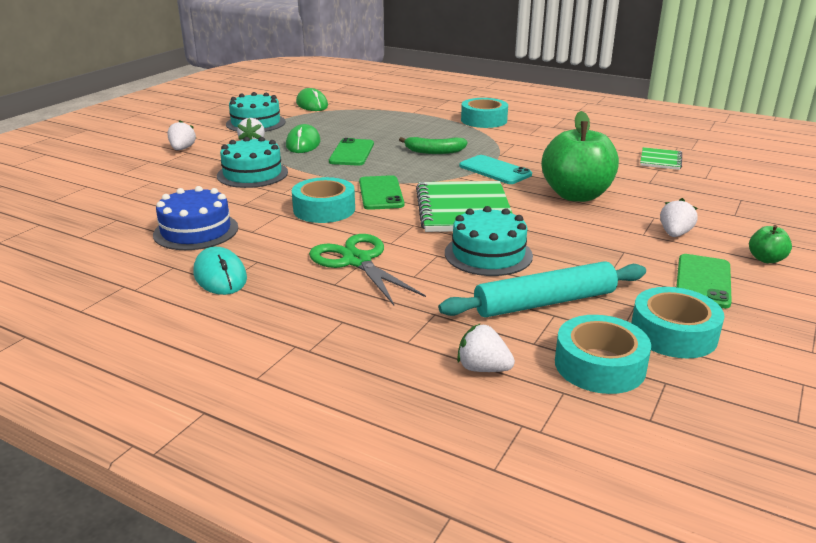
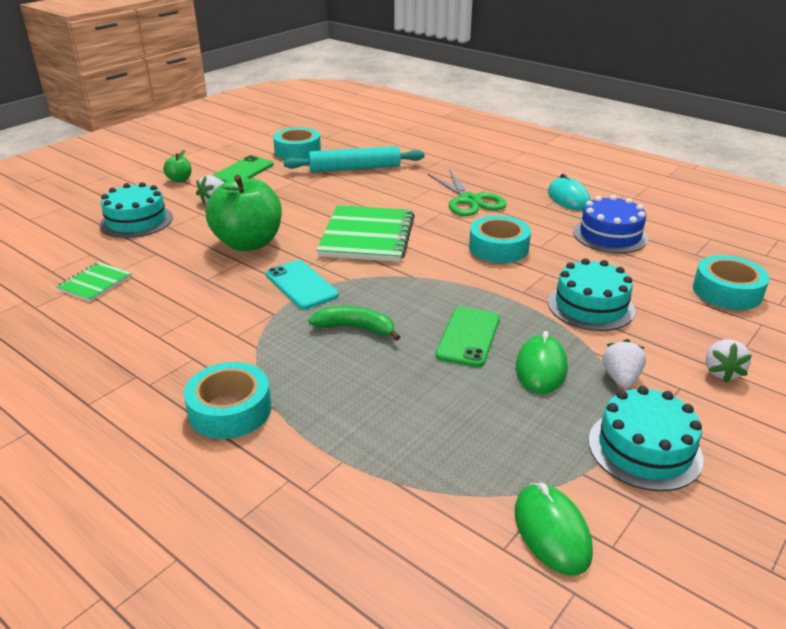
camera: 170 degrees left, 5 degrees up
(381, 193) = (440, 263): green phone -> none
(483, 368) = (409, 146): white strawberry -> none
(488, 254) = (370, 198): turquoise cake -> turquoise cake (136, 221)
(599, 365) = (350, 143): turquoise tape -> turquoise tape (727, 291)

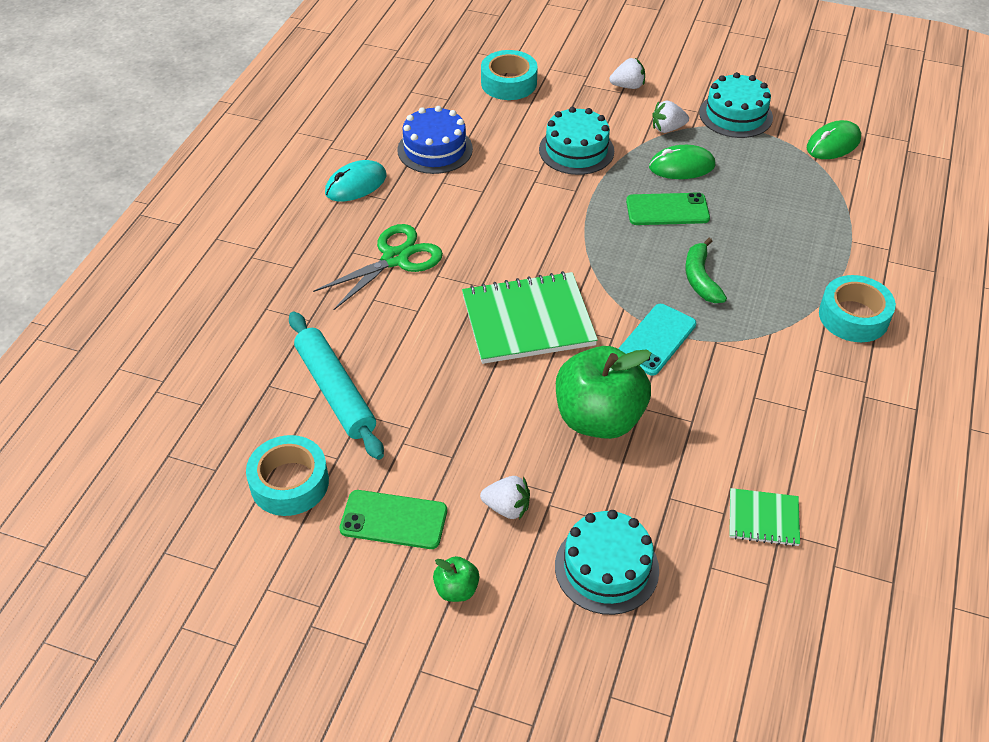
camera: 110 degrees left, 15 degrees up
(498, 248) = (501, 218): turquoise tape -> none

